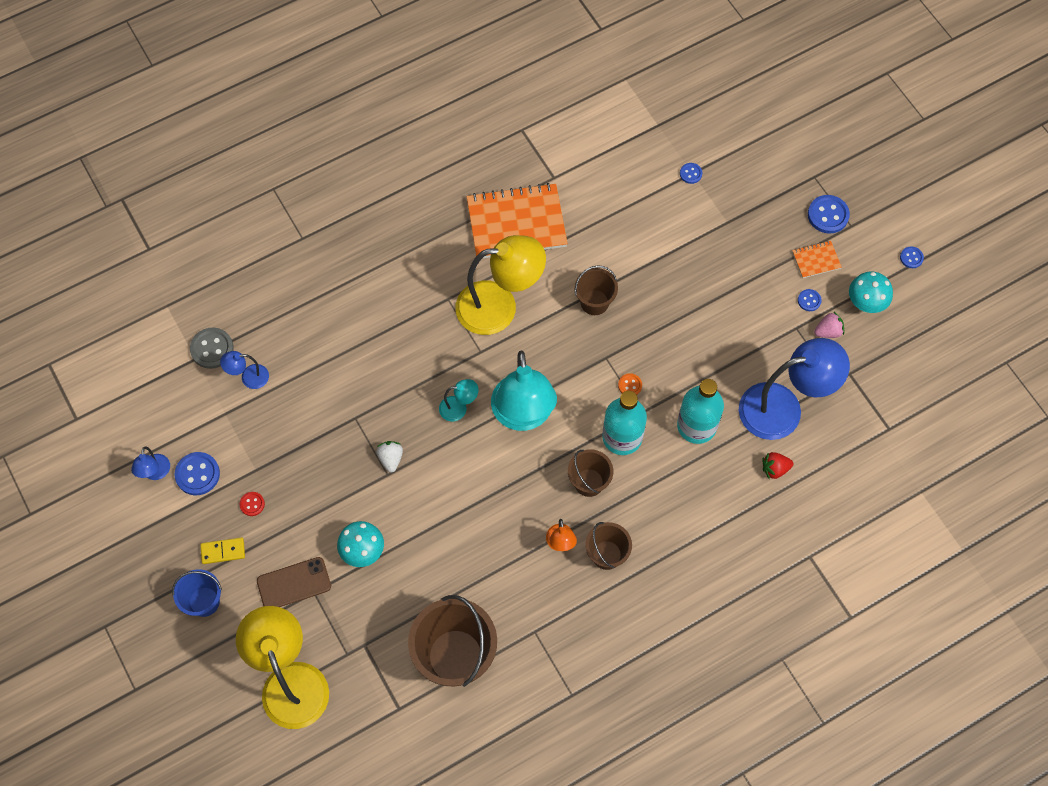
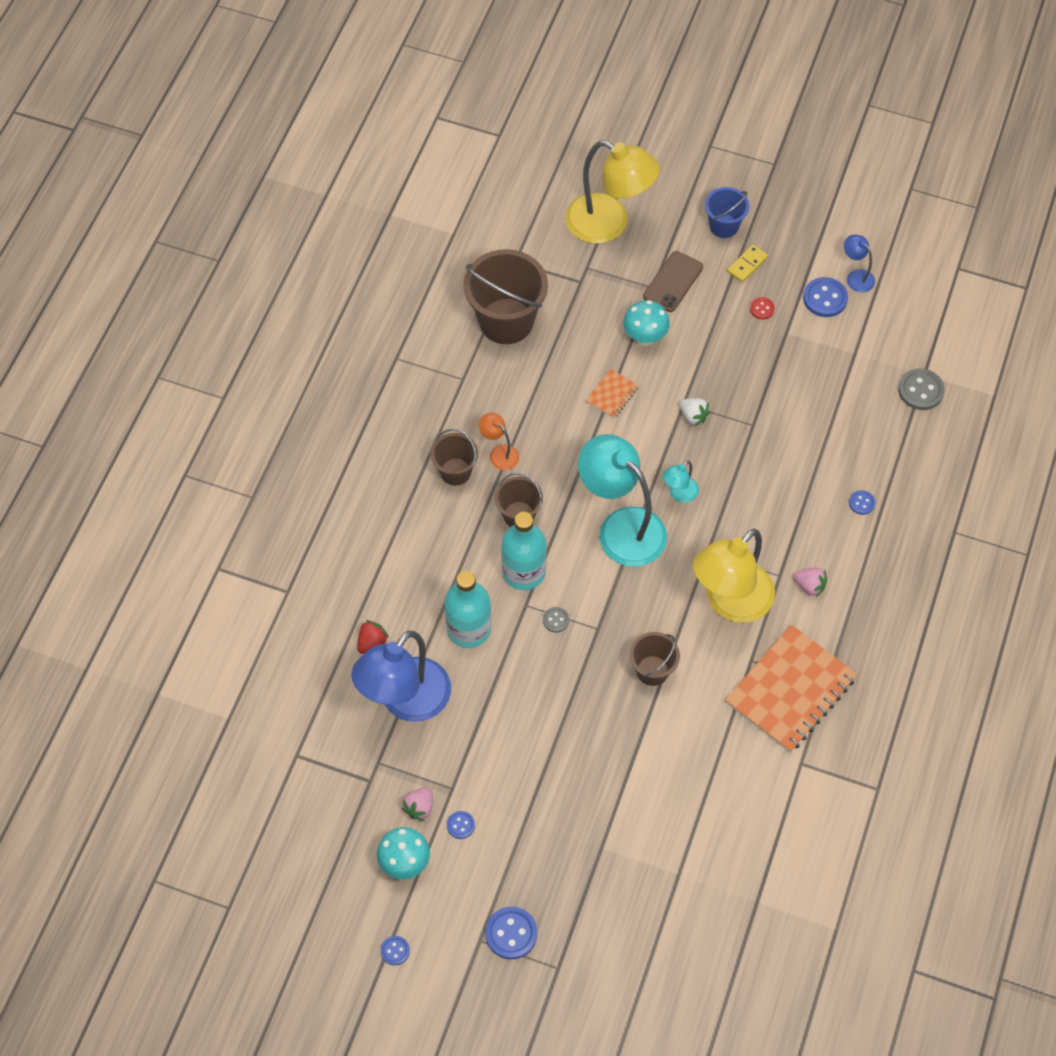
camera: 140 degrees right, 5 degrees down
(249, 377) = (867, 391): blue lamp -> none
(435, 277) = (809, 586): none -> pink strawberry
(630, 385) = (556, 620): orange button -> grey button
(690, 174) = (679, 872): blue button -> blue button (861, 503)
(816, 260) = (486, 874): orange notebook -> orange notebook (612, 395)

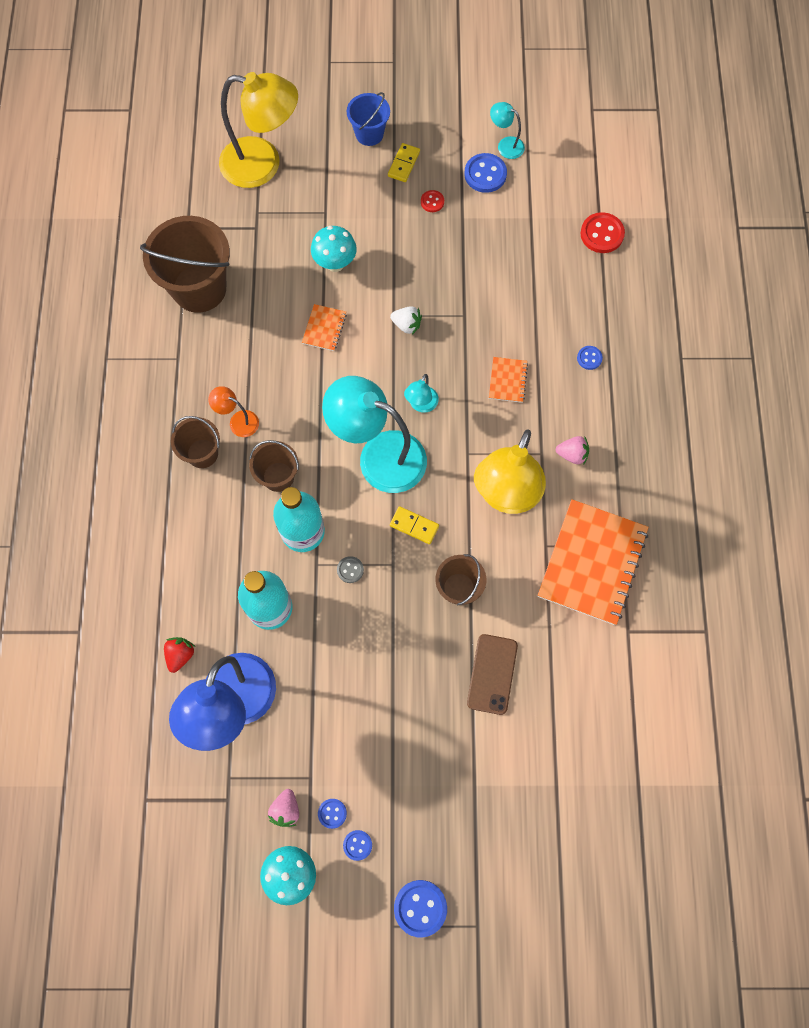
camera: 20 degrees left, 10 degrees up
(395, 951) = (313, 970): blue button -> blue button (357, 845)
(631, 601) = (414, 526): none -> yellow domino
(673, 282) = (342, 201): brown phone -> brown phone (492, 674)
(772, 498) = (507, 380): none -> orange notebook
(856, 277) = (505, 145): blue lamp -> turquoise lamp
(920, 390) = (602, 234): grey button -> red button

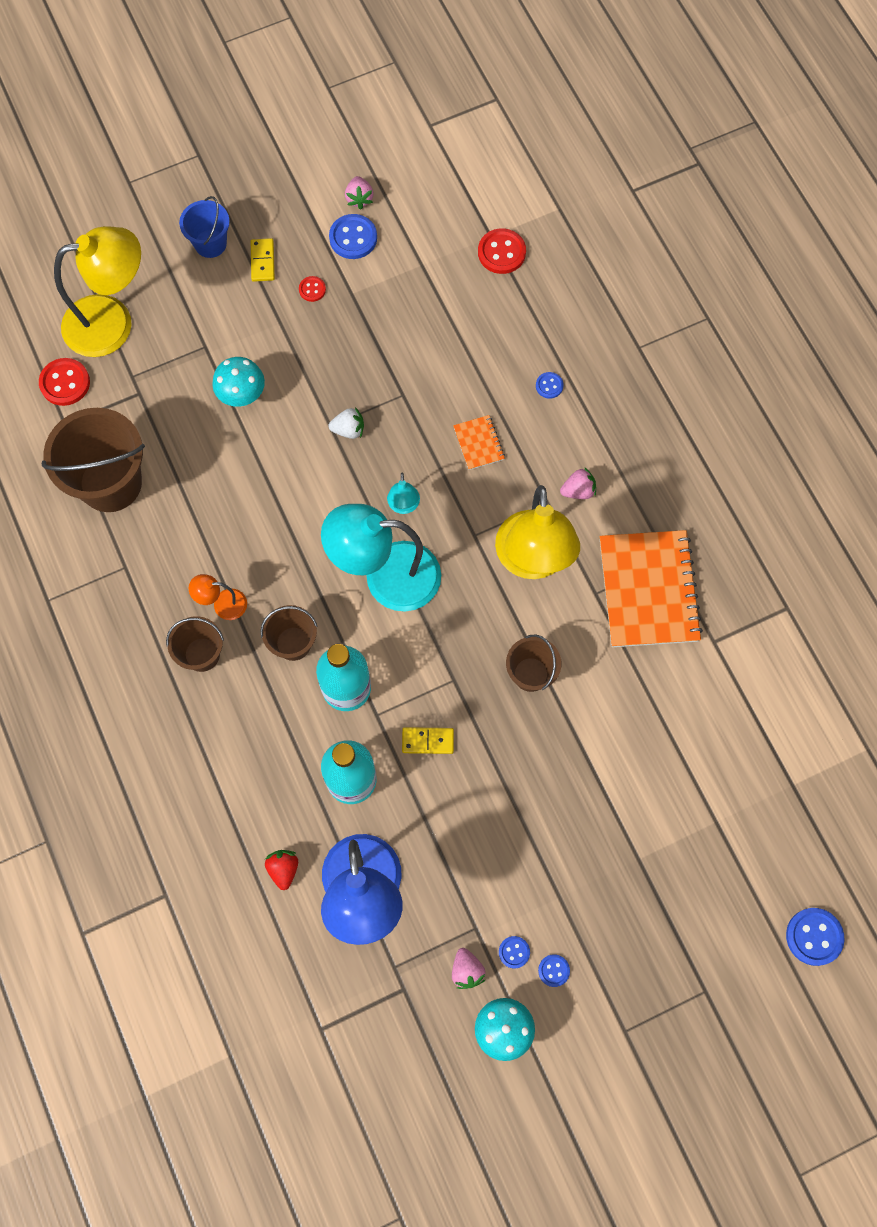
camera: 25 degrees left, 0 degrees up
(203, 196) = (65, 383): none -> red button
(324, 328) = (265, 469): orange notebook -> none
(350, 570) = (413, 705): grey button -> none
(414, 526) = (456, 632): yellow domino -> yellow domino (427, 741)
(420, 908) = (643, 1000): blue button -> blue button (814, 936)
(492, 674) = (604, 743): brown phone -> none
(505, 145) = (359, 198): turquoise lamp -> pink strawberry

